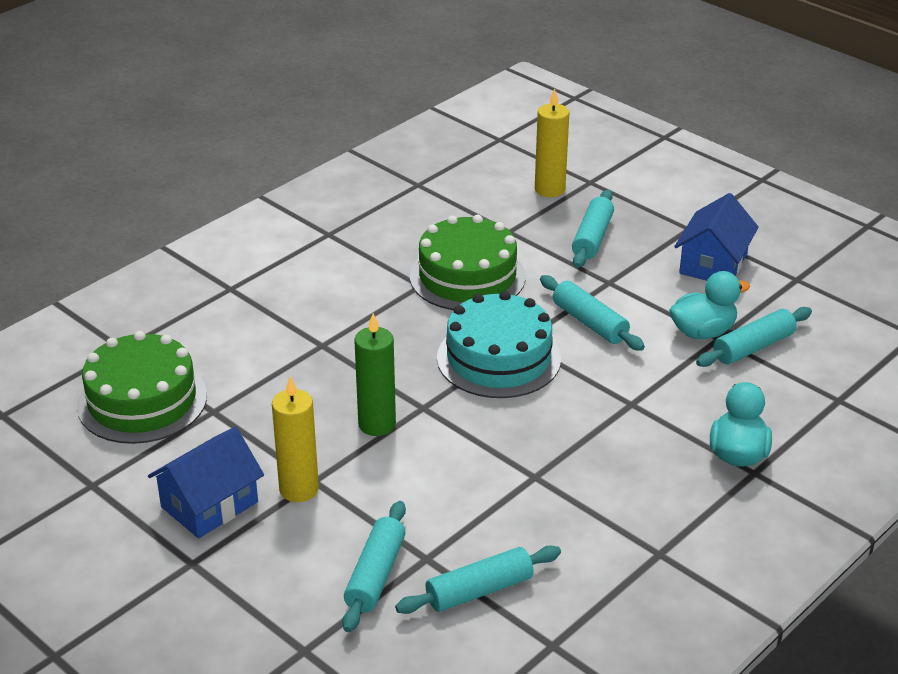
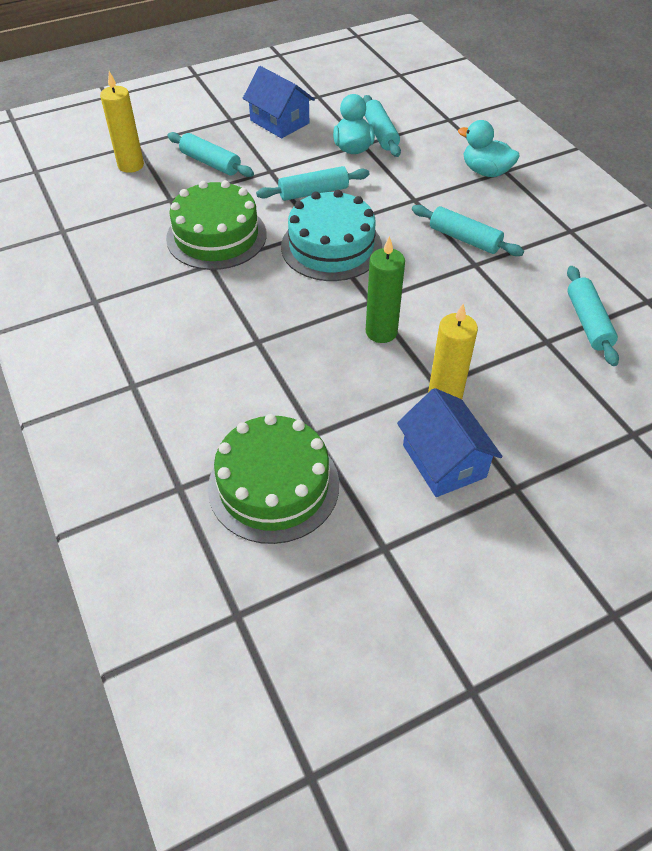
camera: 70 degrees left, 15 degrees up
(375, 575) = (559, 374): turquoise rolling pin -> turquoise rolling pin (464, 239)

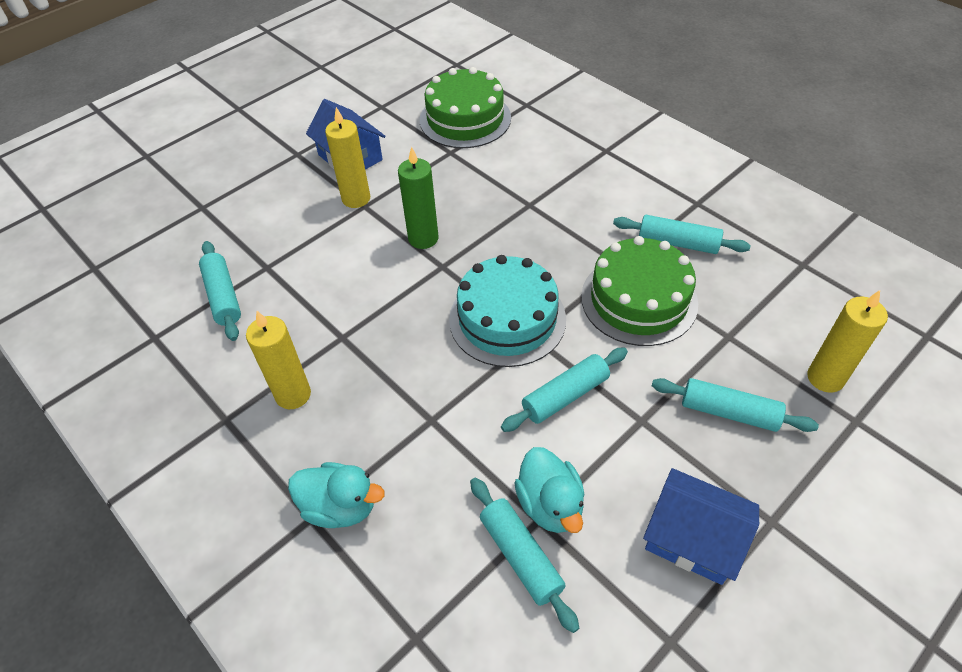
camera: 165 degrees right, 0 degrees up
(464, 239) = (357, 370): turquoise rolling pin -> turquoise rolling pin (678, 243)
(517, 234) = (293, 395): none -> yellow candle

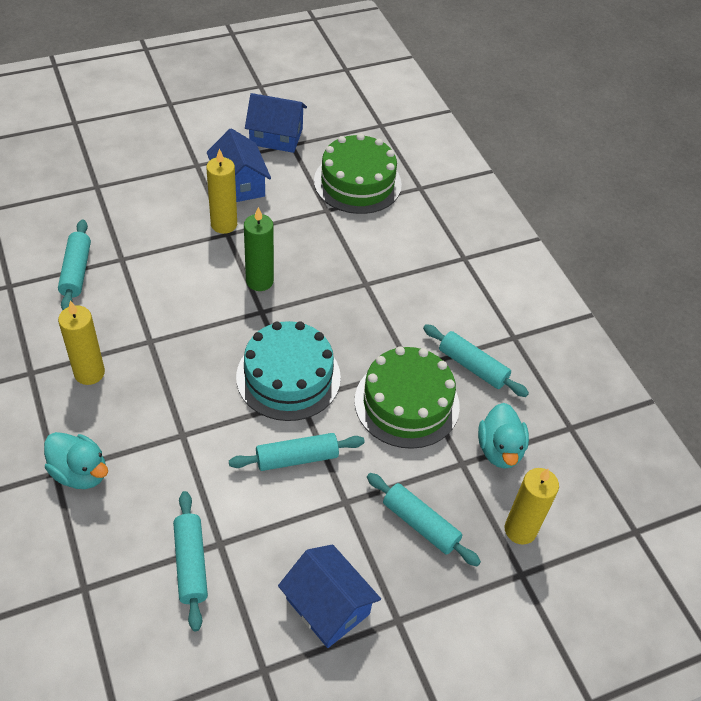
camera: 15 degrees right, 0 degrees up
(362, 104) = (276, 136): none -> blue house
(550, 504) = (235, 536): turquoise duck -> turquoise duck (499, 450)

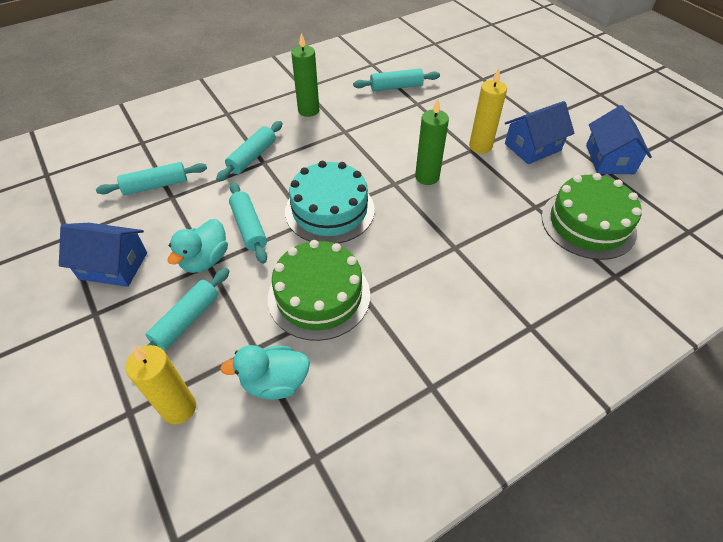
camera: 85 degrees right, 0 degrees up
(80, 473) = (227, 123): turquoise duck -> turquoise duck (205, 260)
(89, 373) = (308, 110): yellow candle -> green candle
(328, 606) = (113, 266): blue house -> blue house turned 60 degrees clockwise
(472, 366) = (378, 348): turquoise rolling pin -> turquoise rolling pin (252, 157)

